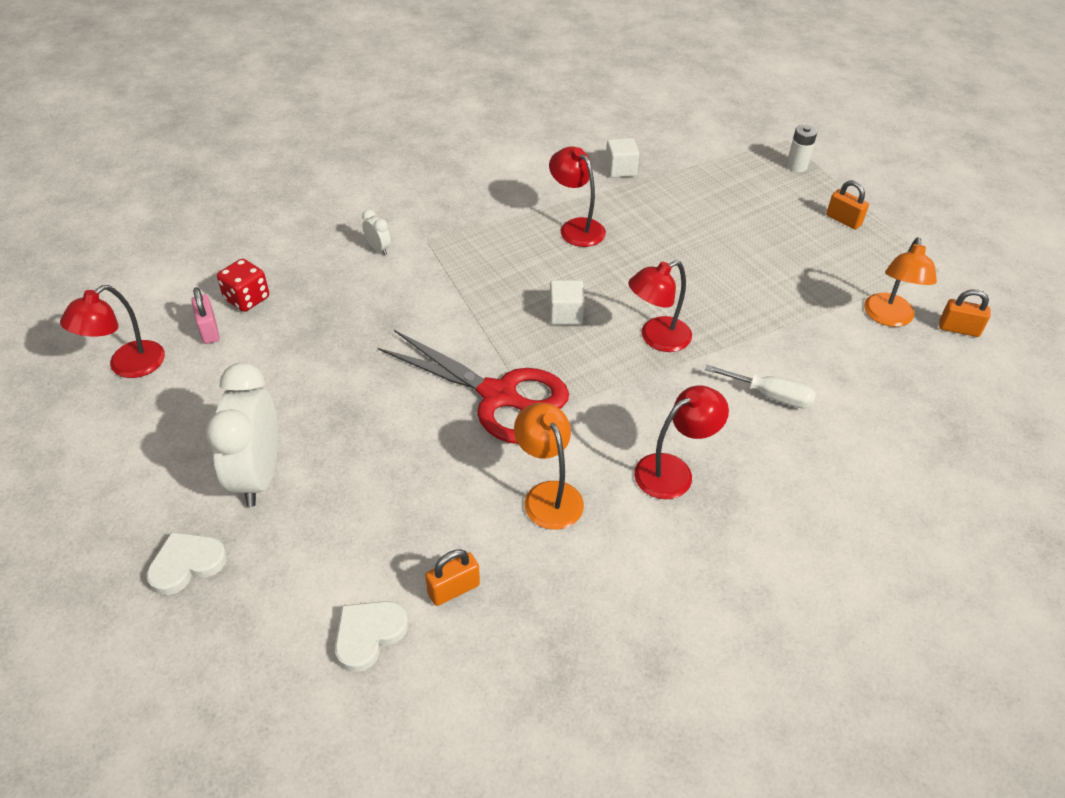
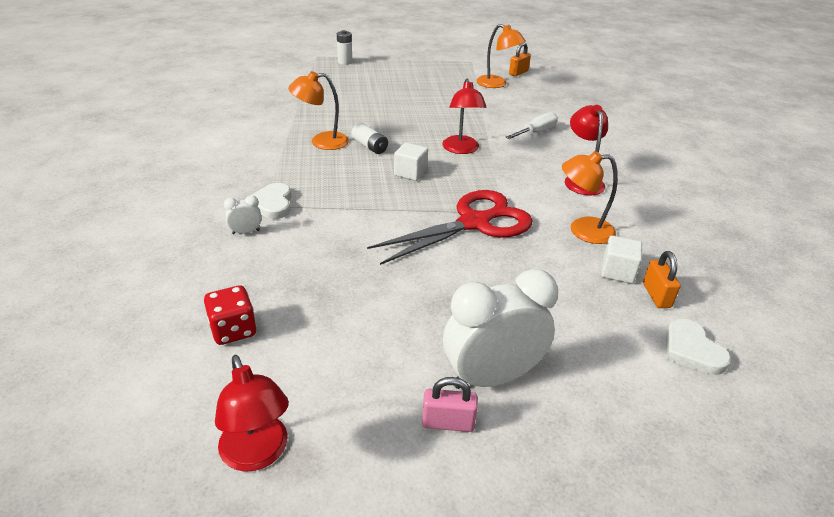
camera: 65 degrees left, 10 degrees down
(187, 564) = (585, 456): white heart -> white heart (272, 204)
(209, 330) = (257, 369): pink padlock -> pink padlock (448, 423)
(258, 475) = (491, 377): white clock -> white clock turned 135 degrees clockwise
(576, 227) = (321, 142): red lamp -> orange lamp
(597, 264) = (369, 146): none -> white battery
(620, 169) = (277, 109): white cube -> white cube (617, 271)
(843, 220) = (407, 67): orange padlock -> none

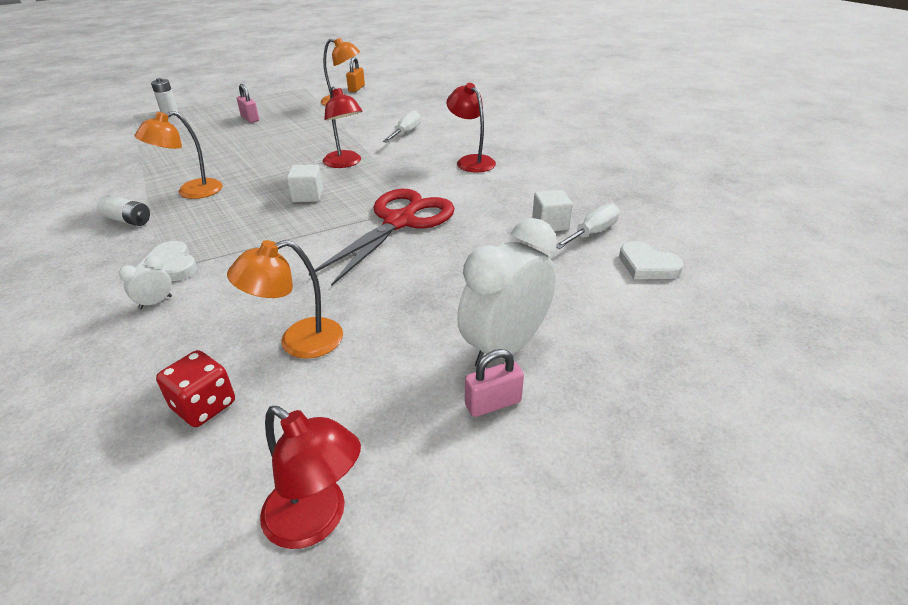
camera: 25 degrees left, 0 degrees up
(369, 146) = (248, 183): white battery -> white battery (128, 220)
(406, 82) = (250, 118): none -> pink padlock
(582, 230) = (499, 200): orange lamp -> orange lamp (298, 342)
(656, 295) = (592, 233): orange padlock -> white screwdriver

